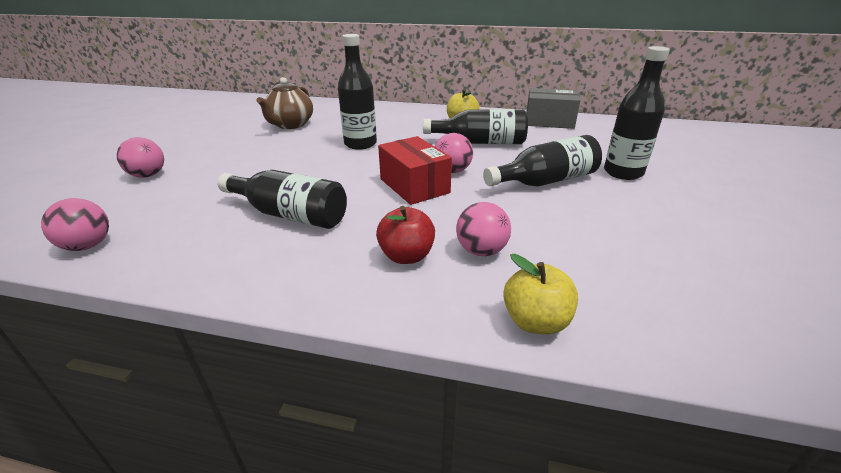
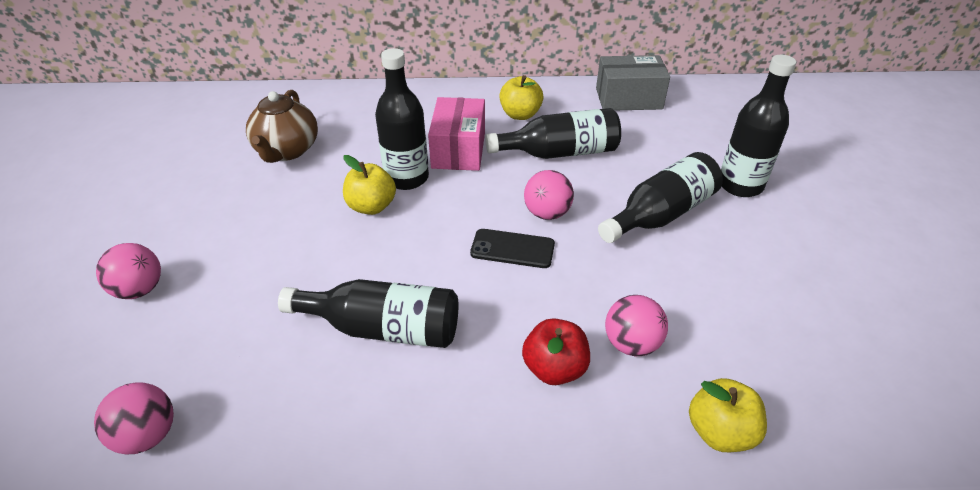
camera: 15 degrees left, 10 degrees up
(326, 154) = (371, 206): none -> yellow apple
(406, 134) = (459, 149): none -> pink box
(414, 186) = (512, 249): red box -> black phone

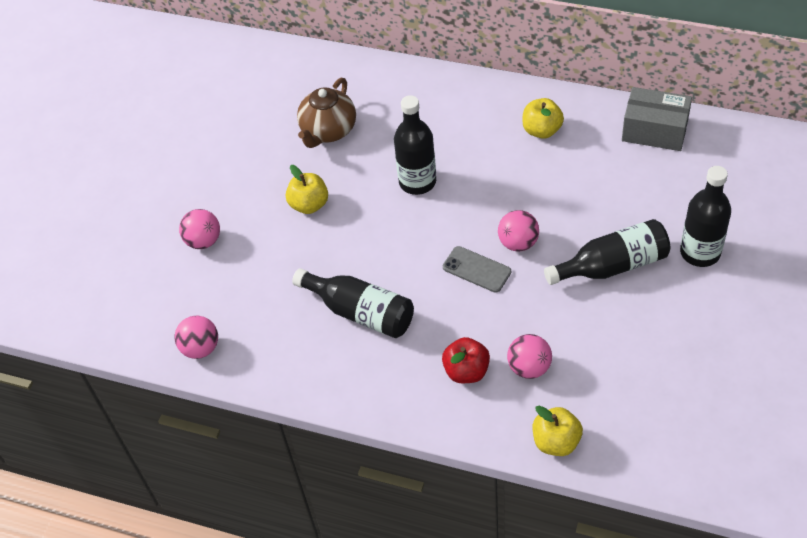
camera: 25 degrees right, 10 degrees up
(371, 206) = (381, 204): yellow apple -> yellow apple (309, 205)
(459, 149) = (471, 160): pink box -> none
(512, 249) = (476, 269): black phone -> grey phone
(559, 152) = (557, 182): black bottle -> none

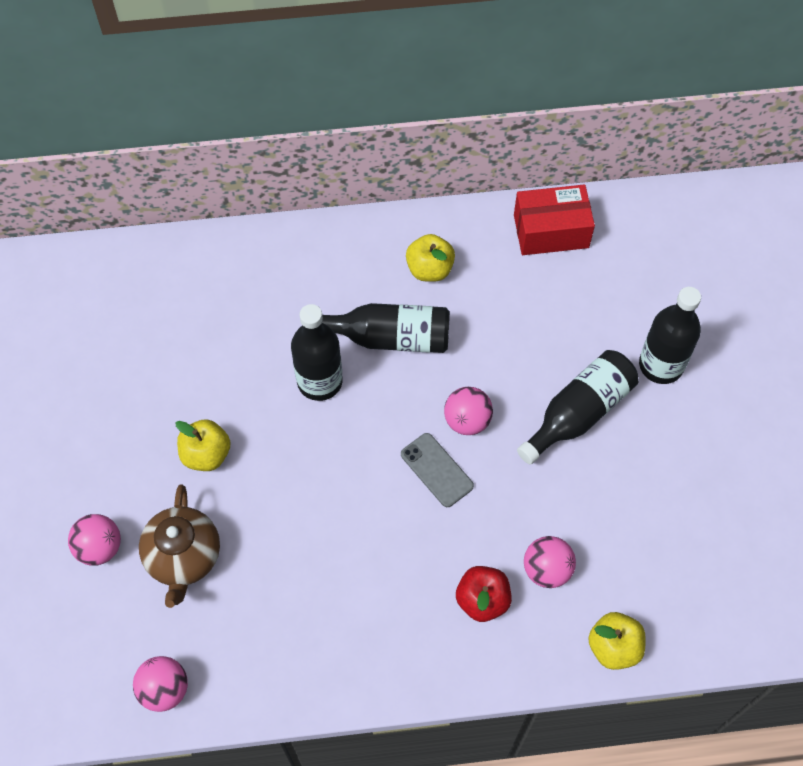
camera: 30 degrees left, 10 degrees up
(328, 131) = (183, 349): brown teapot -> brown teapot (183, 557)
(360, 312) = (331, 571): black bottle -> black bottle (389, 337)
(476, 269) = (437, 470): grey phone -> grey phone turned 45 degrees clockwise
(654, 131) = (551, 231): grey box -> red box

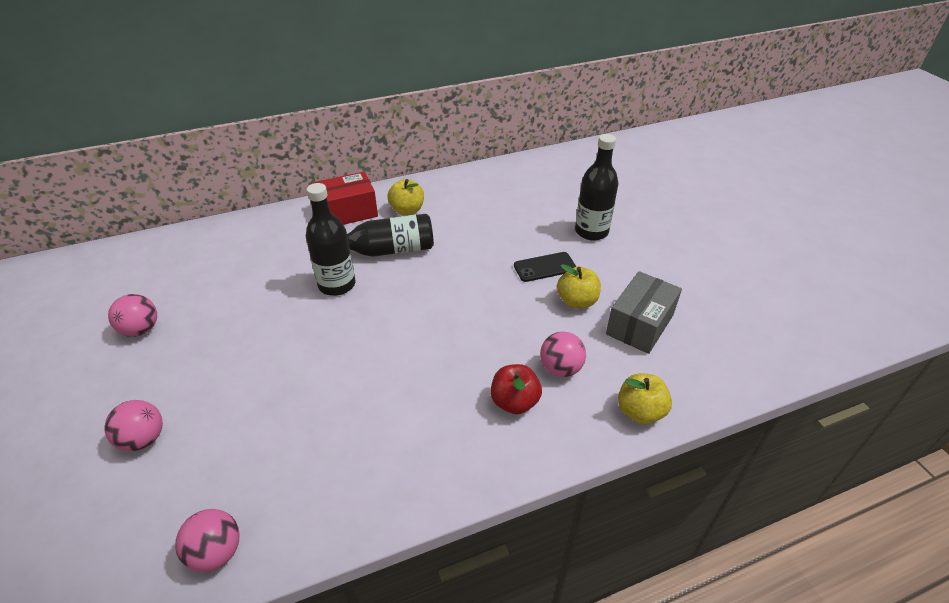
camera: 15 degrees left, 20 degrees down
(183, 557) = (229, 429): brown teapot -> none
(206, 454) = (245, 349): yellow apple -> yellow apple (577, 301)
(437, 470) = (447, 321): grey phone -> none
(467, 420) = (461, 287): pink ball -> pink ball (141, 330)
(551, 231) = (486, 179): red box -> red box (348, 212)
(578, 413) = (544, 267): black bottle -> black phone
(662, 531) = (639, 324): none -> grey box

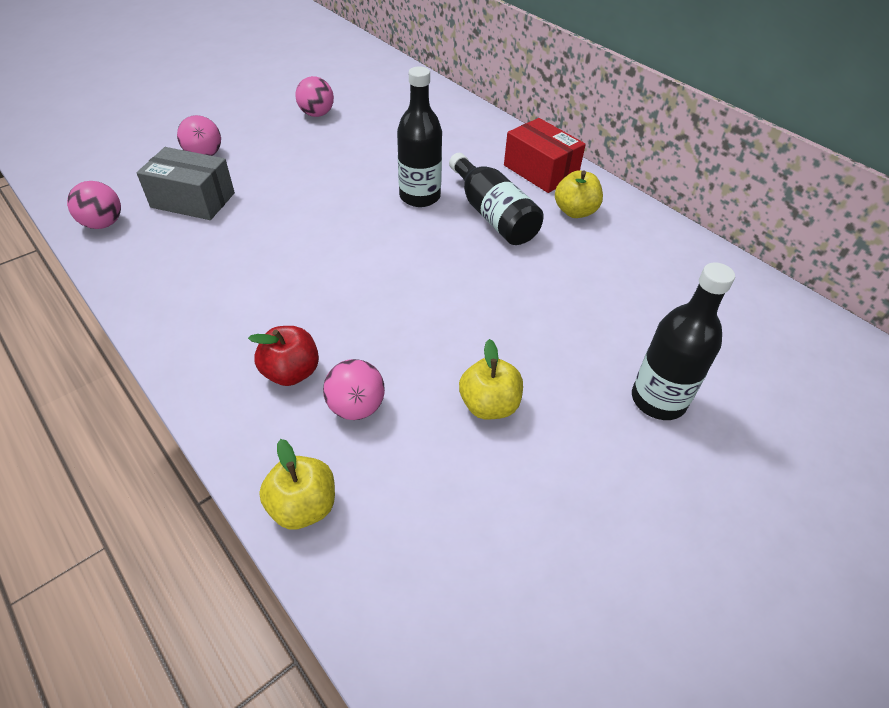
camera: 70 degrees right, 5 degrees up
(544, 267) = (542, 358): black phone -> none
(639, 324) = (473, 489): grey box -> grey box (193, 200)

